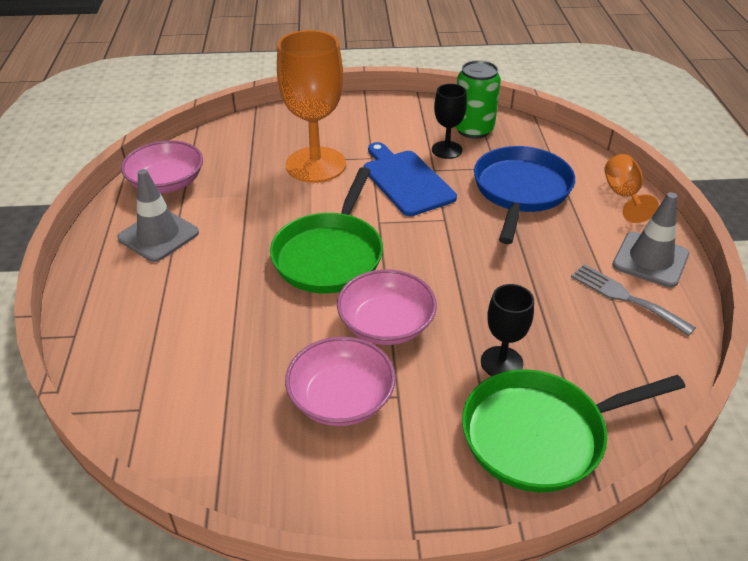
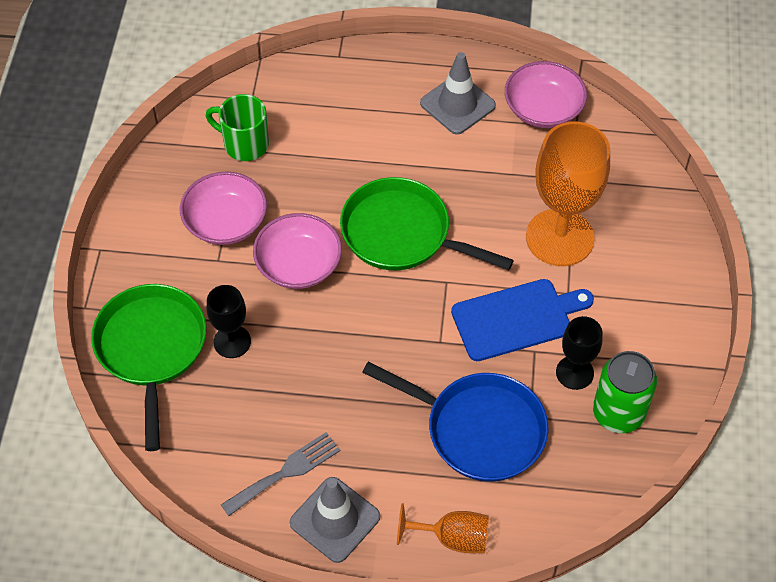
camera: 100 degrees right, 15 degrees up
(217, 402) = (244, 144): none -> green mug

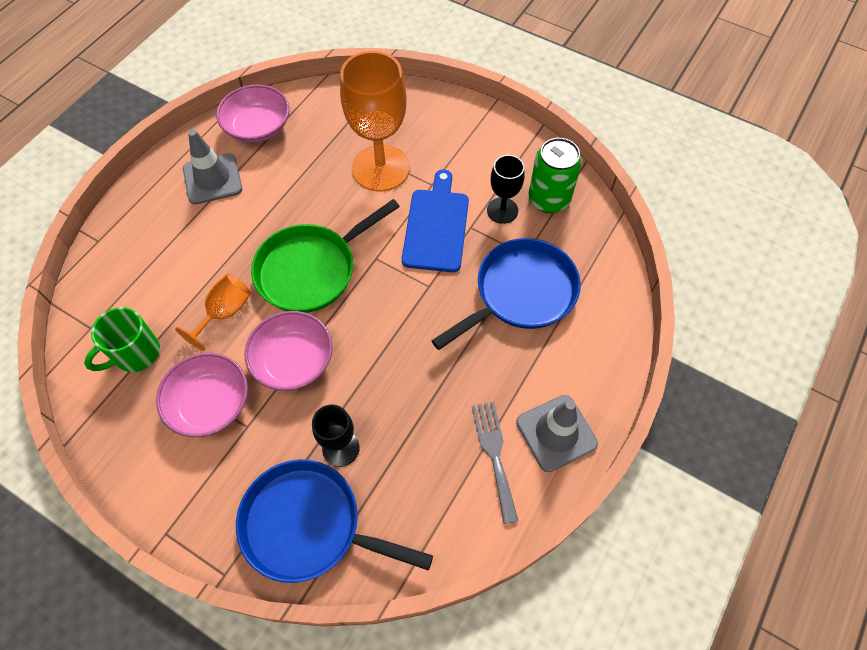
camera: 65 degrees left, 5 degrees up
(151, 349) = (309, 525): green pan -> blue pan
(452, 538) = (607, 352): orange goblet -> orange goblet (225, 312)

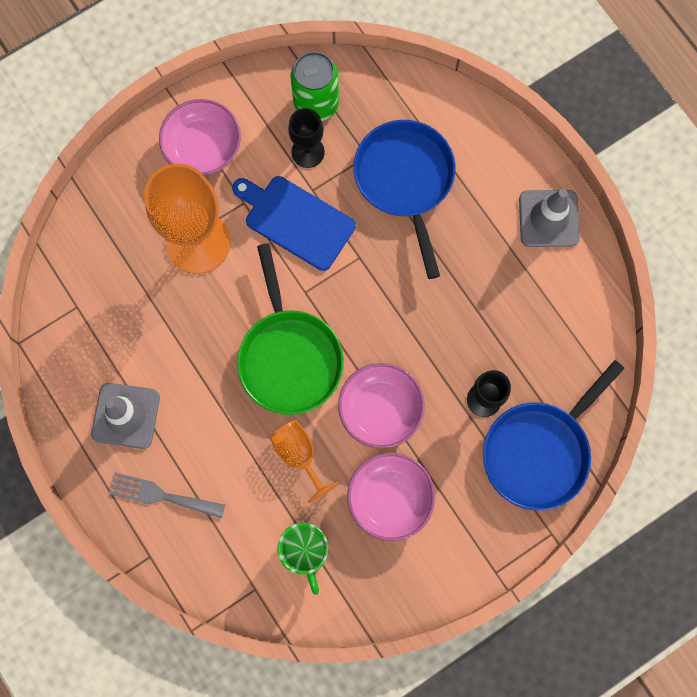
camera: 65 degrees left, 15 degrees up
(258, 127) = (77, 345): pink bowl -> pink bowl (203, 147)
(494, 454) = (545, 277): grey fork -> grey fork (161, 495)

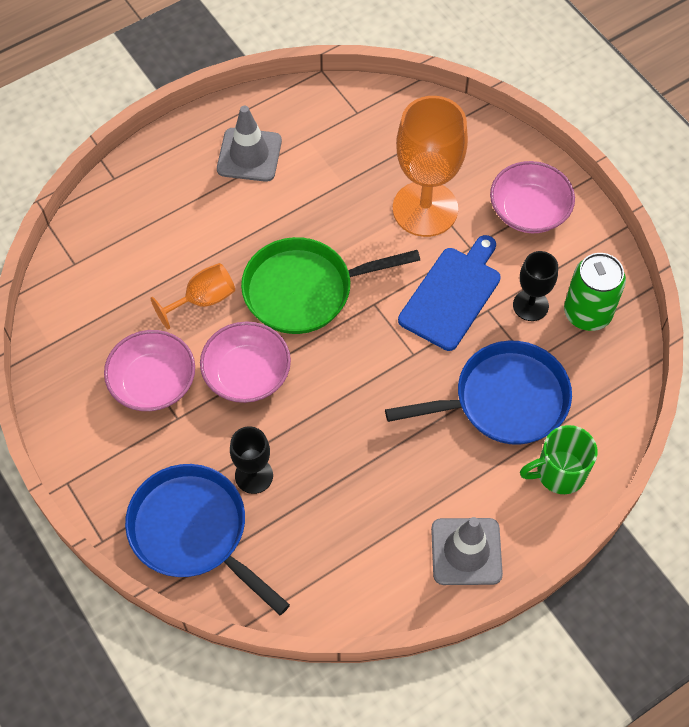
camera: 90 degrees right, 15 degrees down
(161, 495) = (170, 185): grey fork -> none
(305, 552) = (105, 306): green mug -> green mug (559, 473)

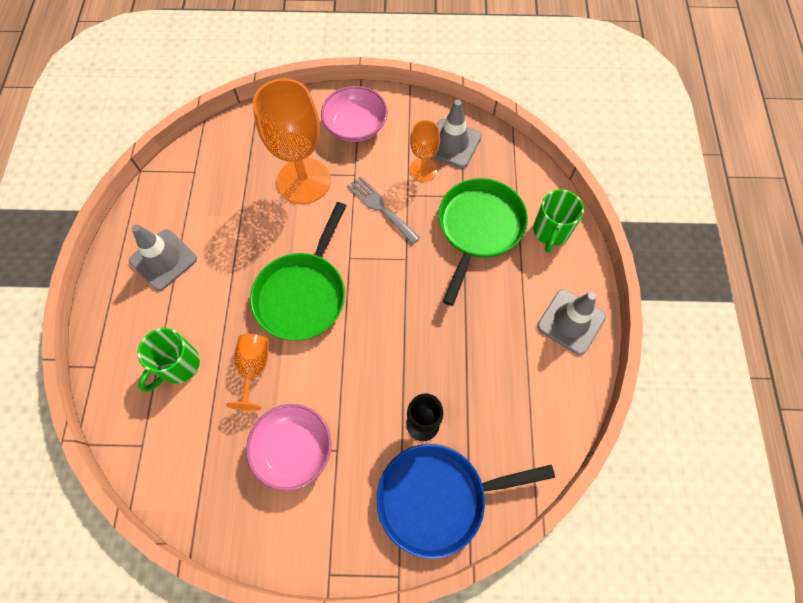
camera: 55 degrees left, 5 degrees up
(161, 239) = (178, 365): none -> green mug
(247, 374) = (338, 376): pink bowl -> none
(452, 295) = (380, 207): blue cutting board -> grey fork
(503, 400) = (478, 229): blue pan -> green pan
(530, 305) = (423, 169): black goblet -> orange goblet
(587, 313) = (452, 143): green can -> grey traffic cone

